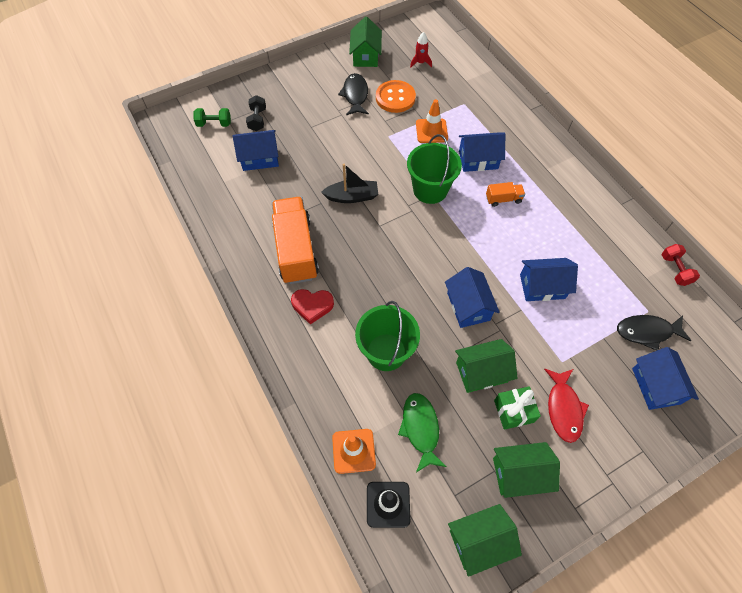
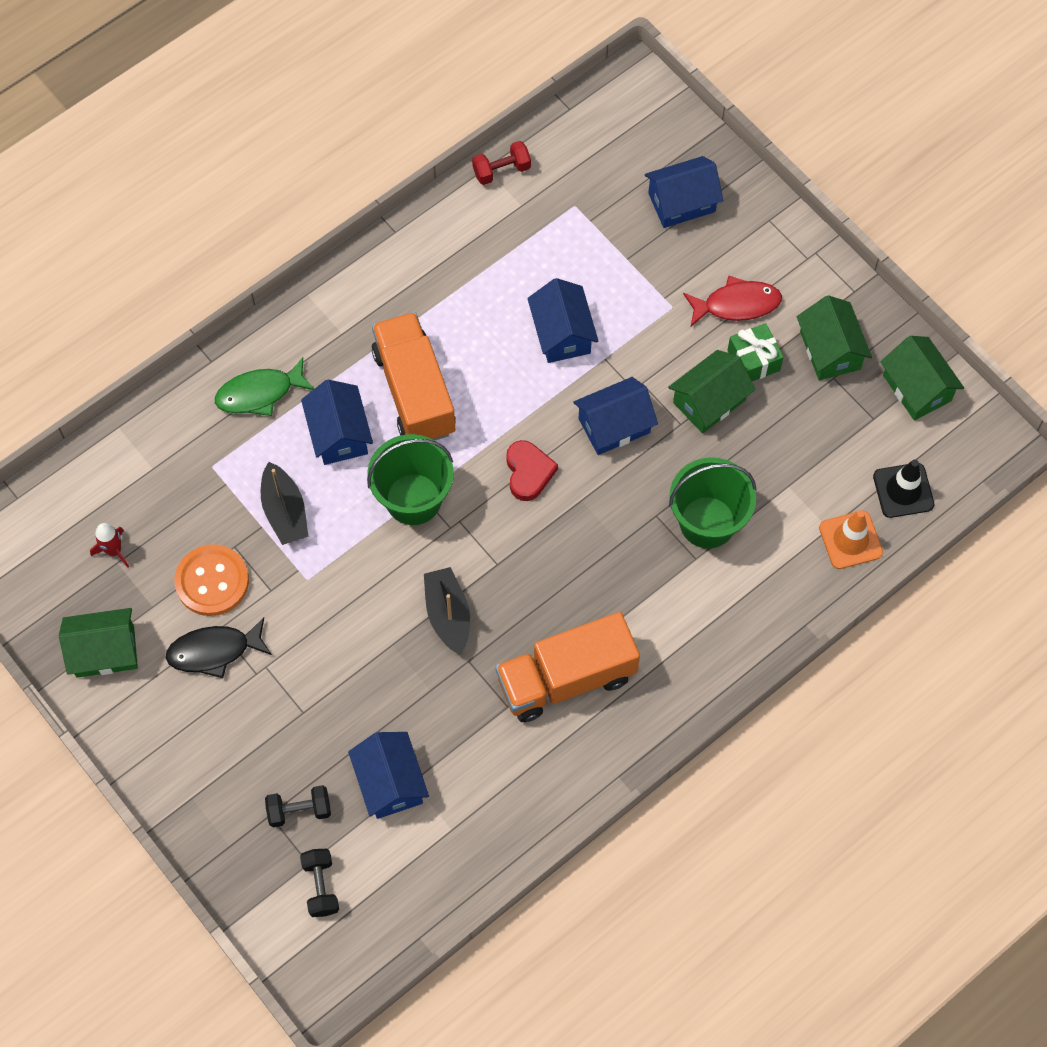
camera: 100 degrees left, 5 degrees up
(214, 124) = (321, 886): green dumbbell -> black dumbbell
(312, 306) = (657, 633): red heart -> red heart (528, 472)
(420, 429) = (803, 466): green fish -> green fish (260, 393)
(431, 131) = (285, 511): orange traffic cone -> black boat
(481, 372) = (709, 401): green house -> green house turned 75 degrees clockwise
(503, 199) = (414, 392): orange truck -> orange truck, size x2.26
(647, 332) = (606, 208): black fish -> none

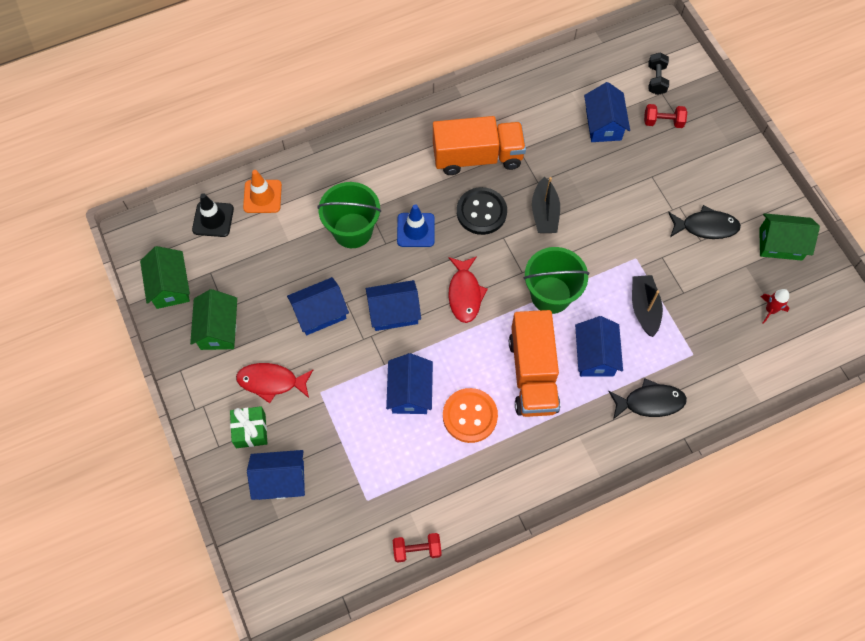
camera: 165 degrees left, 0 degrees up
(212, 581) = (702, 272): orange button -> orange button (470, 416)
(260, 393) = (650, 402): green fish -> black fish
(299, 810) = (663, 122): black dumbbell -> red dumbbell
(528, 472) = (465, 294): red heart -> red fish
(537, 594) = (481, 212): none -> black button
(621, 544) = (415, 230): none -> blue traffic cone
(709, 401) = (320, 313): green house -> blue house
(753, 360) = (276, 335): green gift -> green gift (250, 430)

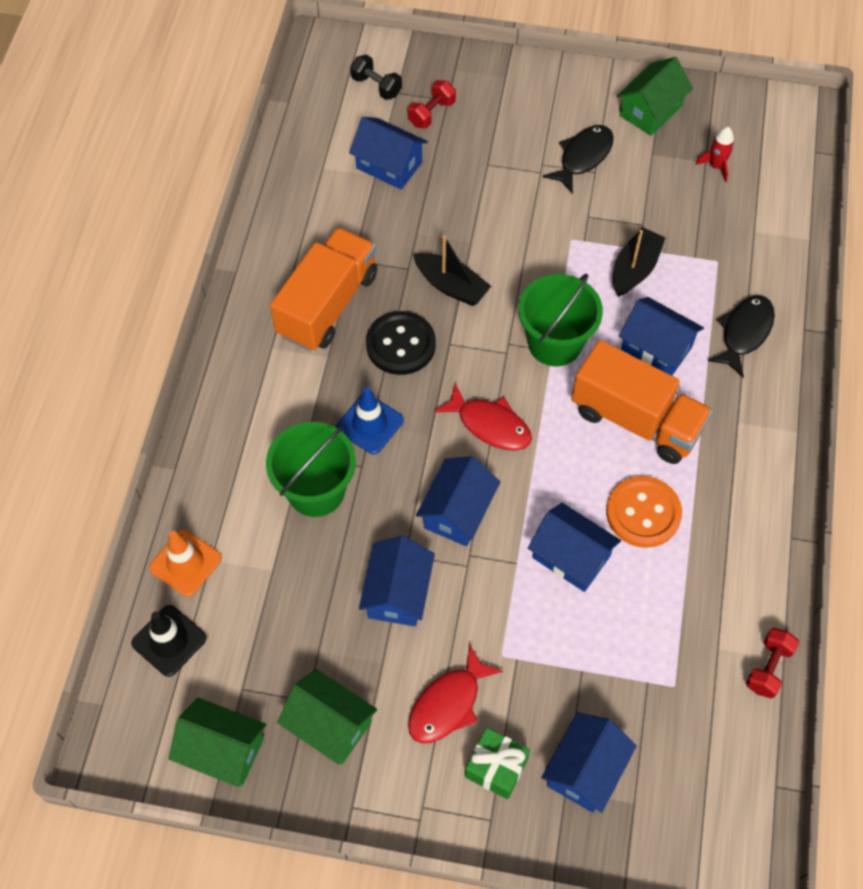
camera: 55 degrees left, 5 degrees down
(644, 308) = (634, 269): black boat -> black boat turned 90 degrees clockwise

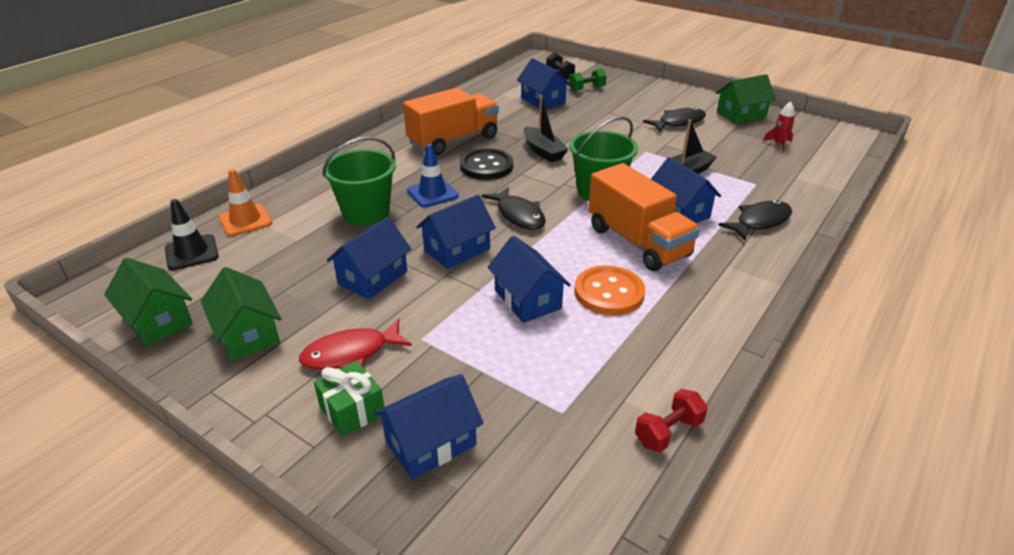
camera: 25 degrees right, 25 degrees down
(431, 113) = (586, 89): red dumbbell -> green dumbbell
(490, 425) = (518, 215): red fish -> black fish

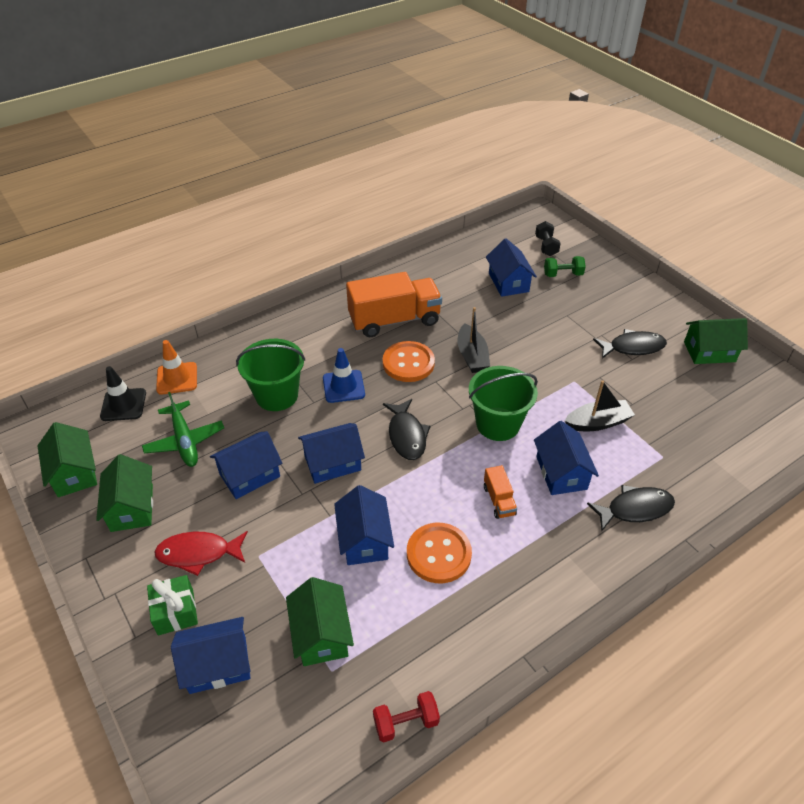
camera: 20 degrees right, 10 degrees up
(282, 266) = (185, 440): none -> green plane
(486, 166) = (408, 363): black button -> orange button
(531, 385) = (321, 634): none -> green house
(638, 242) = (499, 500): orange truck -> orange truck, size x0.44
(779, 145) = (724, 407): red rocket -> none

